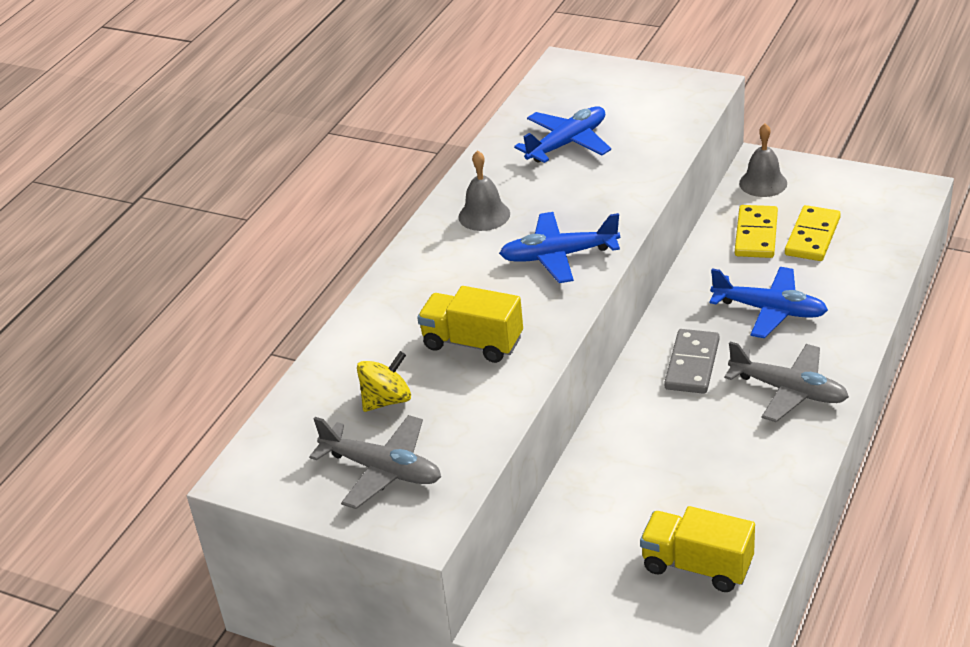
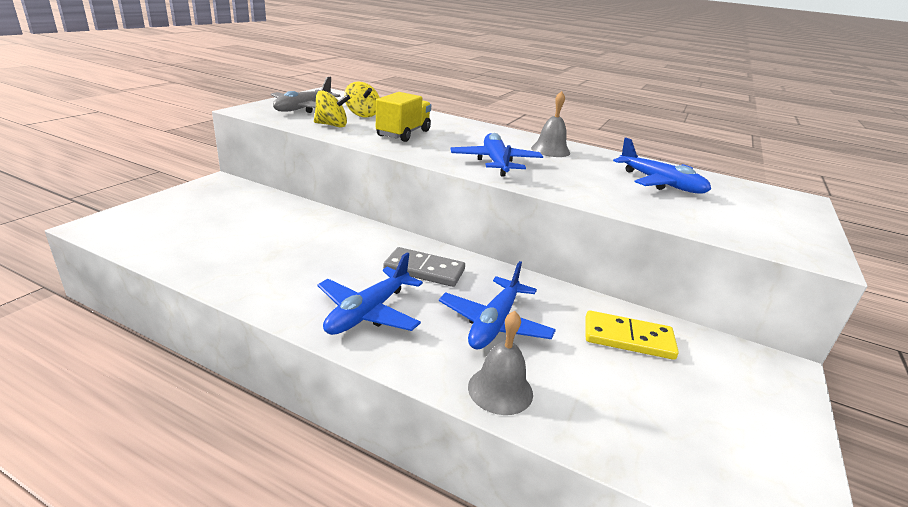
camera: 85 degrees right, 10 degrees down
(465, 417) = (332, 125): none -> yellow spinning top
(697, 566) = (199, 238): yellow truck -> none
(763, 183) = (736, 362): grey bell -> grey bell (500, 390)
(789, 391) = (368, 312): grey plane -> blue plane
(812, 236) = (634, 380): yellow domino -> none

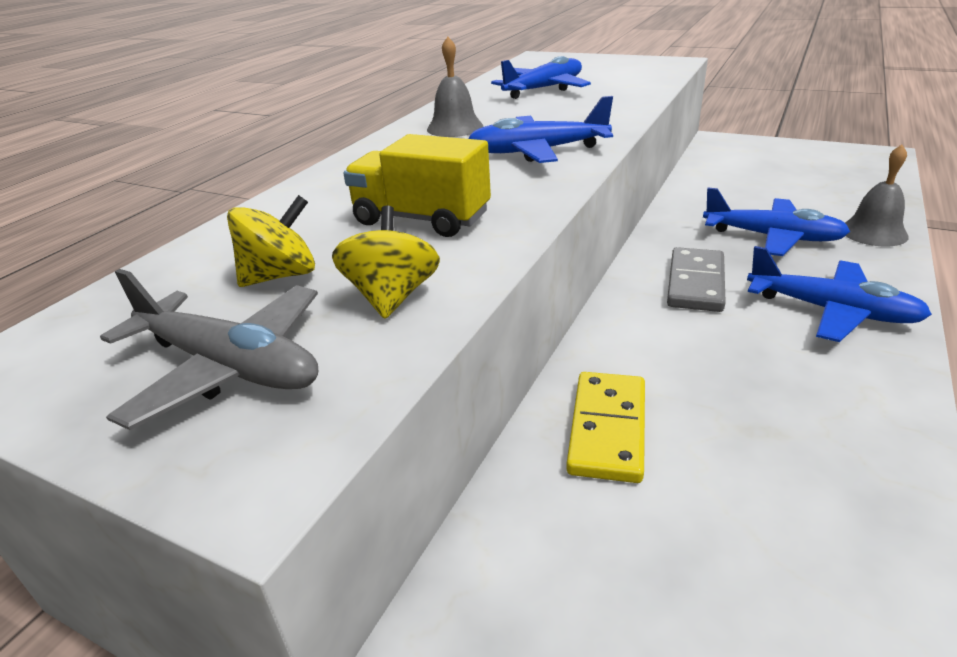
camera: 85 degrees left, 5 degrees up
(628, 338) = (733, 183): yellow domino -> yellow domino (608, 429)

